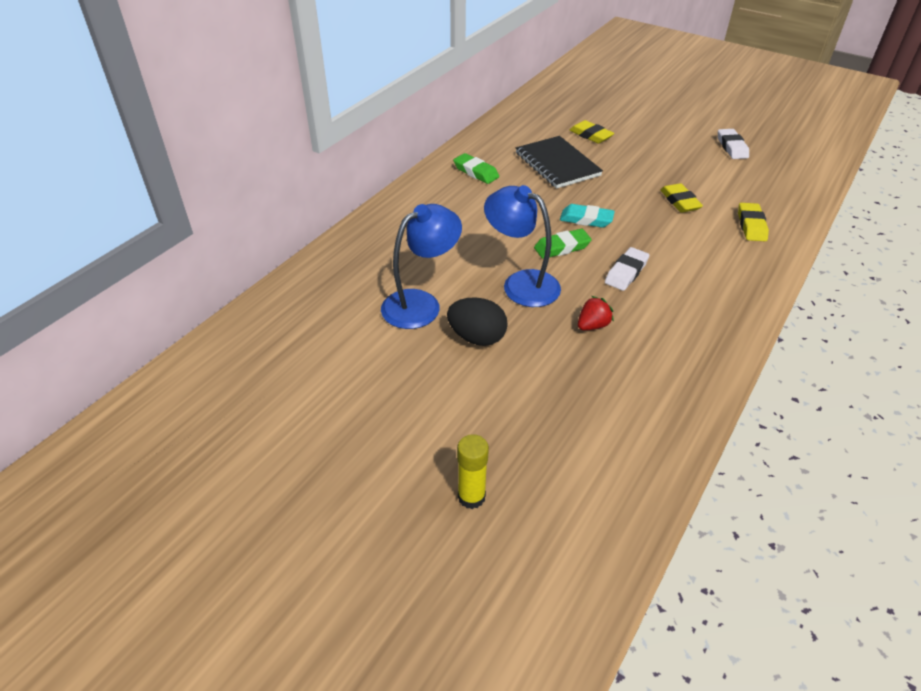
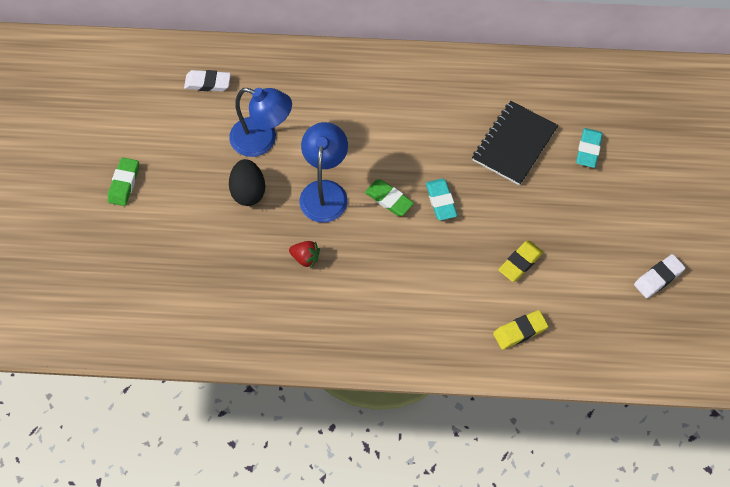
camera: 60 degrees right, 20 degrees up
(471, 497) = (113, 253): yellow glue stick -> none
(476, 172) = (456, 90): green eraser -> green eraser (124, 183)
(591, 135) = (588, 150): yellow eraser -> turquoise eraser
(626, 272) = (385, 257): white eraser -> white eraser (208, 83)

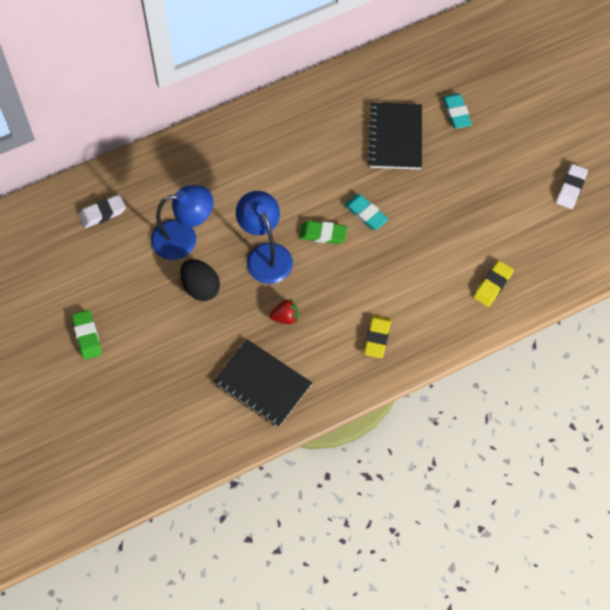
camera: 30 degrees left, 0 degrees up
(245, 308) = (263, 384): none -> black notebook
(520, 263) = (459, 231): yellow eraser -> yellow eraser (377, 338)

